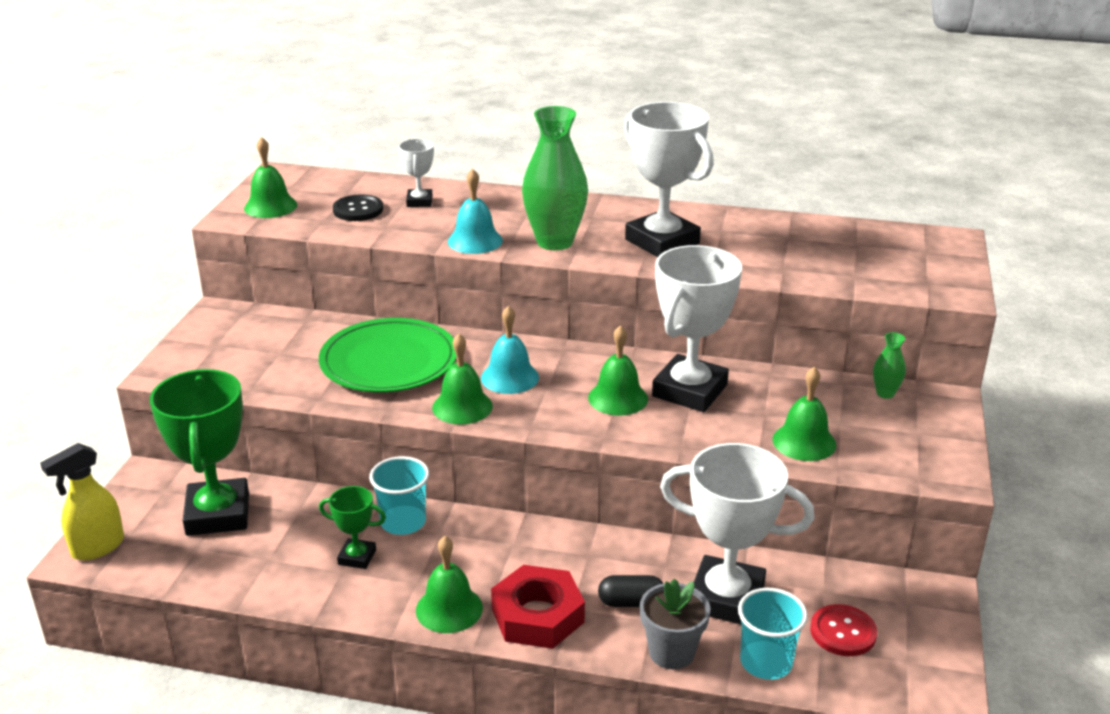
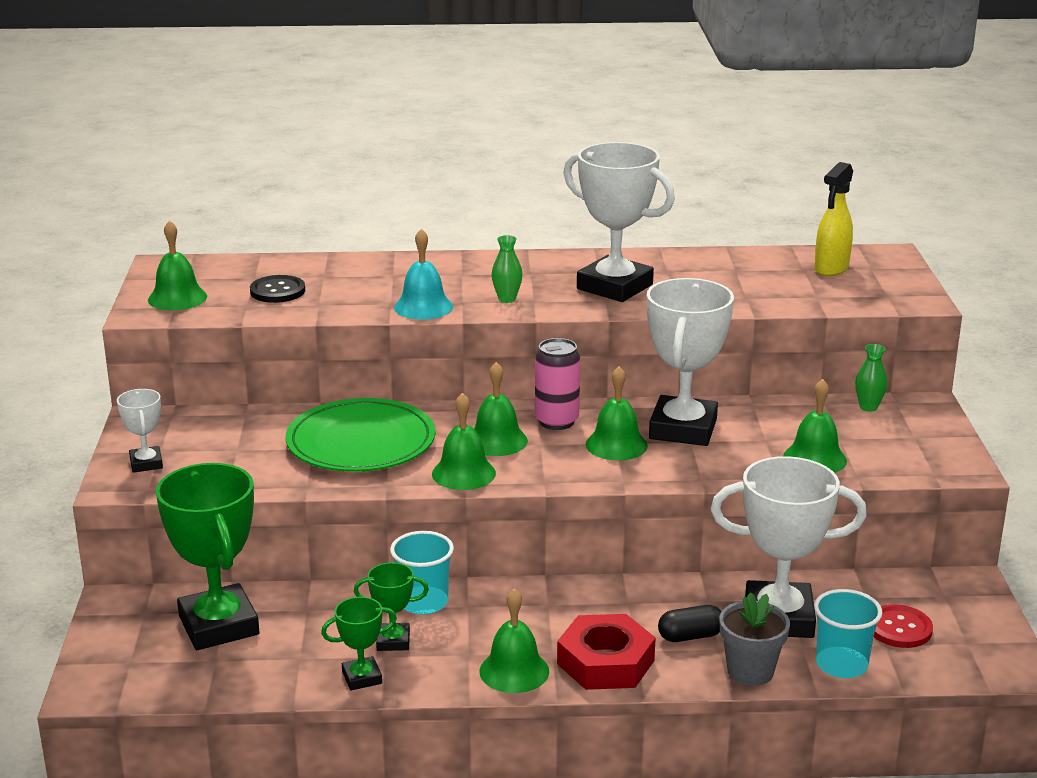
camera: 15 degrees left, 5 degrees down
(97, 547) = (102, 677): yellow spray bottle -> yellow spray bottle (831, 269)
(311, 590) = (362, 678): none -> green trophy
(419, 201) = (339, 276): white trophy -> white trophy (146, 463)
(509, 377) = (496, 440): turquoise bell -> green bell
(555, 242) = (507, 299): green vase -> green vase, size x0.45
(575, 365) = (556, 421): none -> pink can

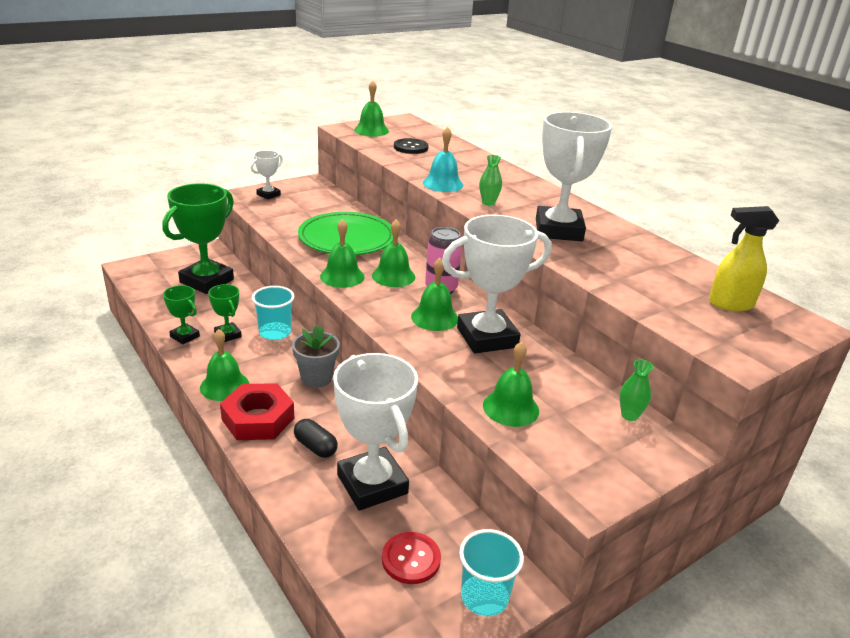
camera: 55 degrees right, 5 degrees up
(750, 671) = (290, 489): grey flower pot -> grey flower pot (316, 378)
(841, 665) = (332, 537): turquoise cup -> turquoise cup (484, 597)

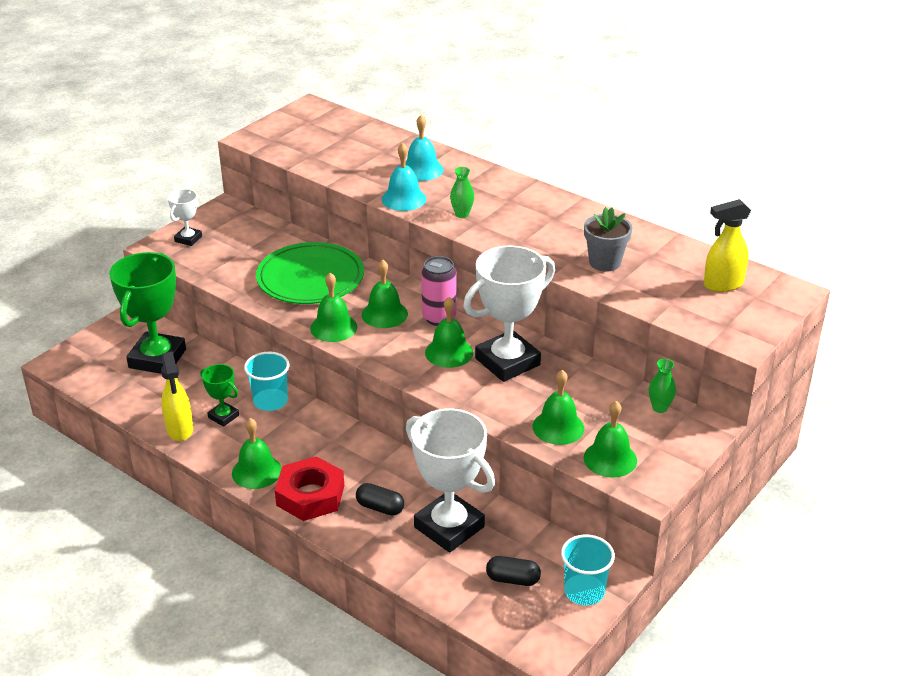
camera: 15 degrees left, 5 degrees up
(185, 336) = (180, 430): green trophy -> yellow spray bottle
(316, 378) = (342, 440): grey flower pot -> grey flower pot (605, 262)
(371, 130) = (283, 134): green bell -> green bell (610, 459)
(410, 147) = (341, 152): black button -> none
(411, 559) = (513, 579): red button -> black capsule
(471, 169) = (422, 169): none -> turquoise bell
(558, 230) = (544, 234): white trophy -> none

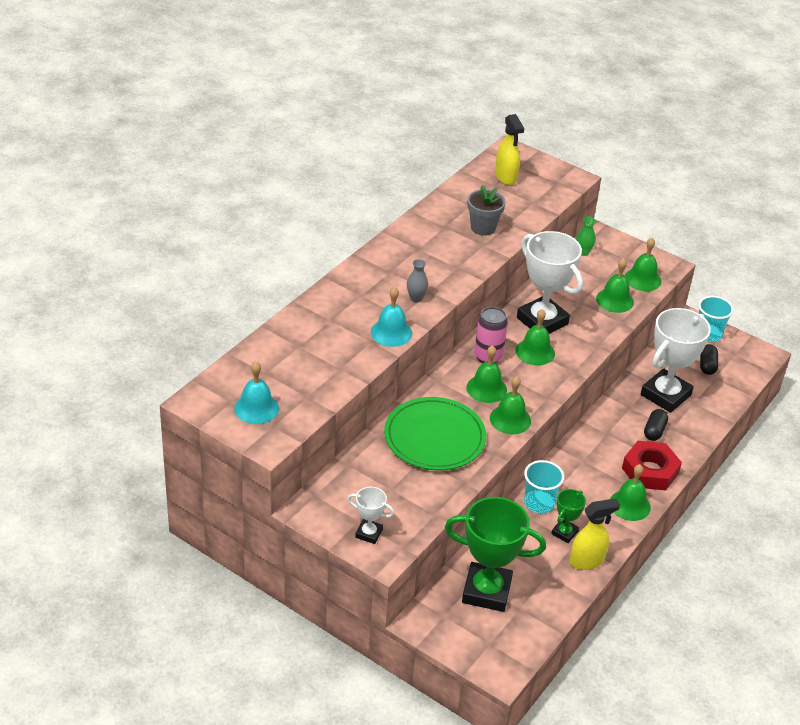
camera: 95 degrees left, 5 degrees up
(422, 169) = (336, 321): turquoise bell -> turquoise bell (256, 408)
(462, 214) = (416, 298): green vase -> grey vase

